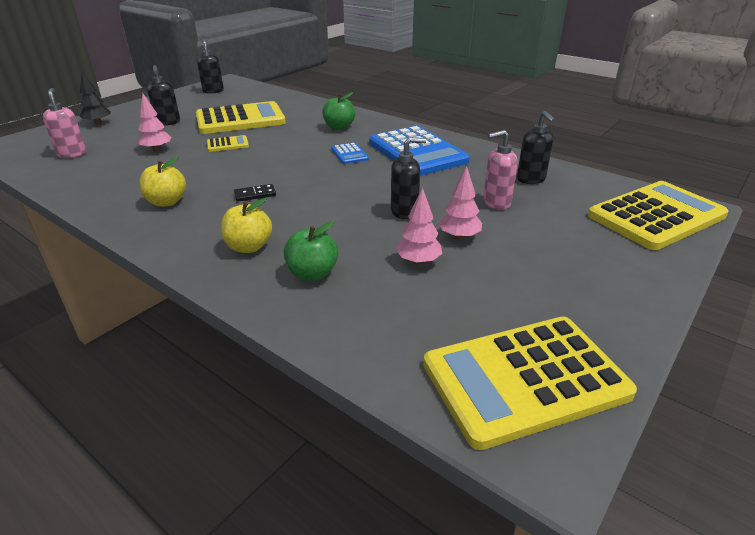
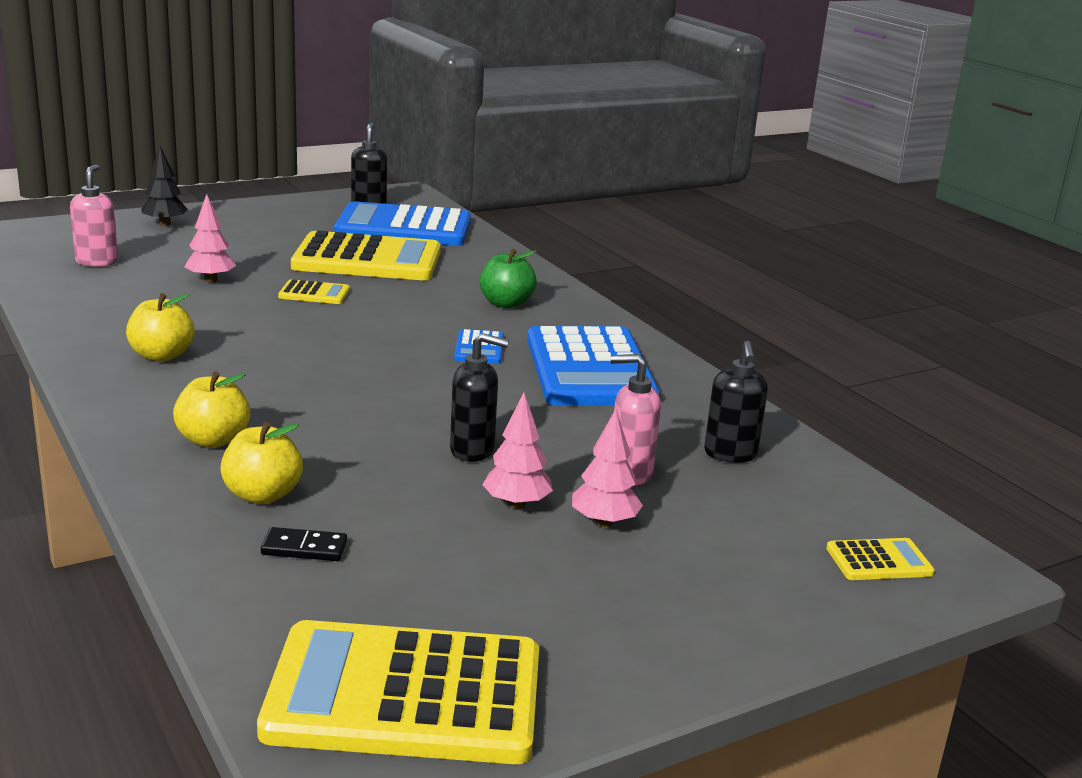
camera: 20 degrees right, 10 degrees down
(168, 122) = (260, 242): black soap dispenser -> none
(244, 99) = (403, 227): none -> blue calculator
(255, 195) = (285, 374): black domino -> black domino (304, 548)
(312, 273) = (262, 495): green apple -> yellow apple
(418, 261) = (421, 519): pink tree -> pink tree (604, 522)
(656, 216) = (879, 561): yellow calculator -> yellow calculator, size x0.43

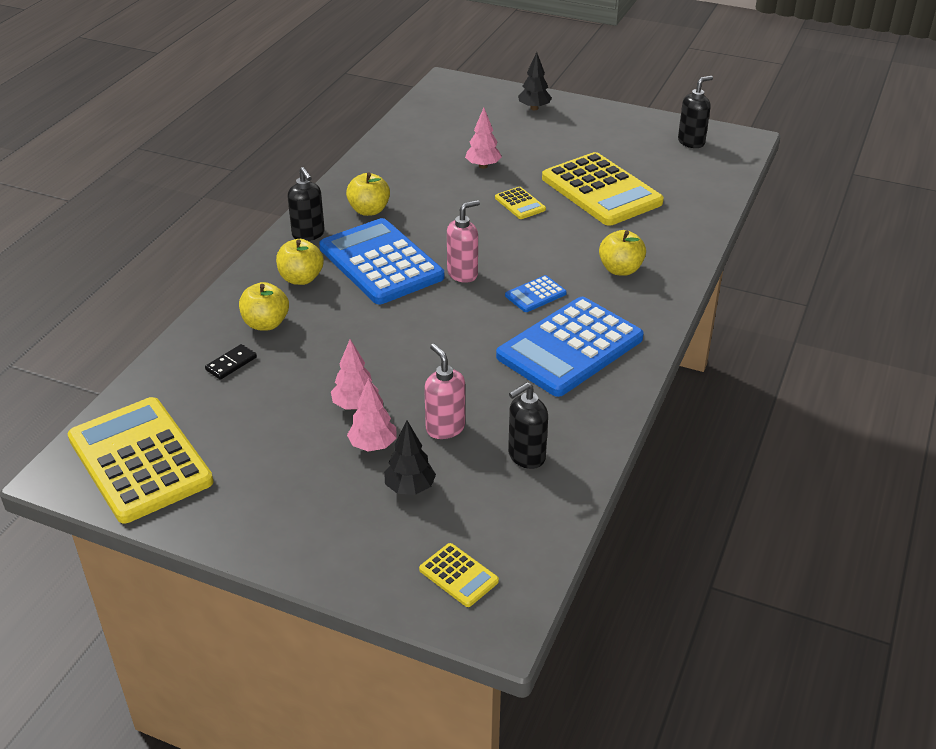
camera: 55 degrees right, 15 degrees up
(97, 262) = (449, 125): pink soap dispenser -> pink soap dispenser (463, 274)
(304, 548) = (231, 364): black domino -> black domino turned 75 degrees clockwise
(403, 227) = (678, 172): blue calculator -> blue calculator (381, 263)
(473, 451) = (397, 360): black soap dispenser -> black soap dispenser (308, 234)
(506, 303) = (620, 269): green apple -> yellow apple
(705, 531) = (410, 488): none -> black tree

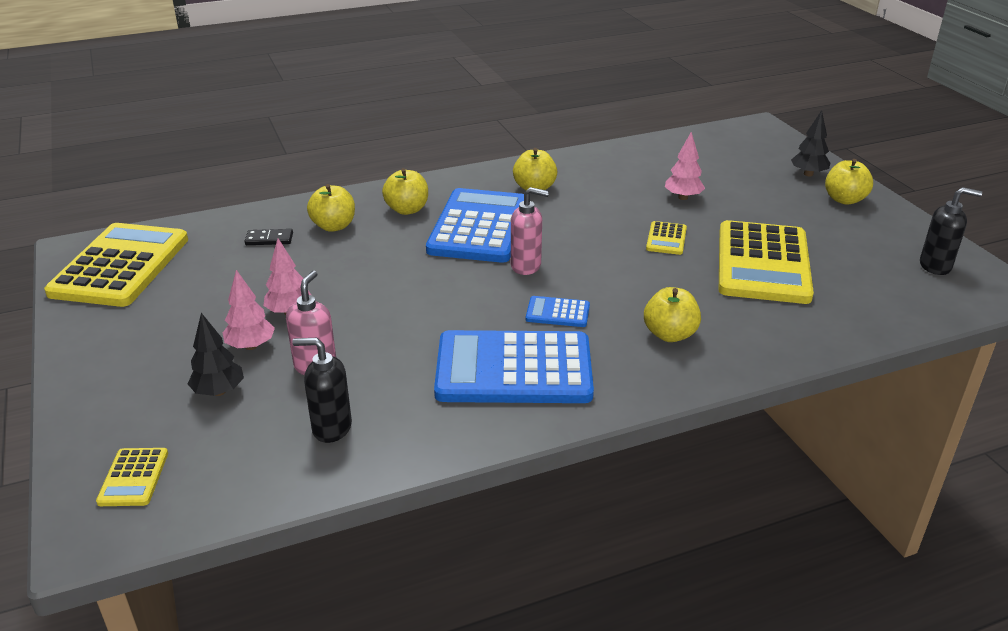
camera: 45 degrees right, 5 degrees down
(308, 234) = (463, 184): black soap dispenser -> none
(582, 118) = (844, 199): none -> yellow apple

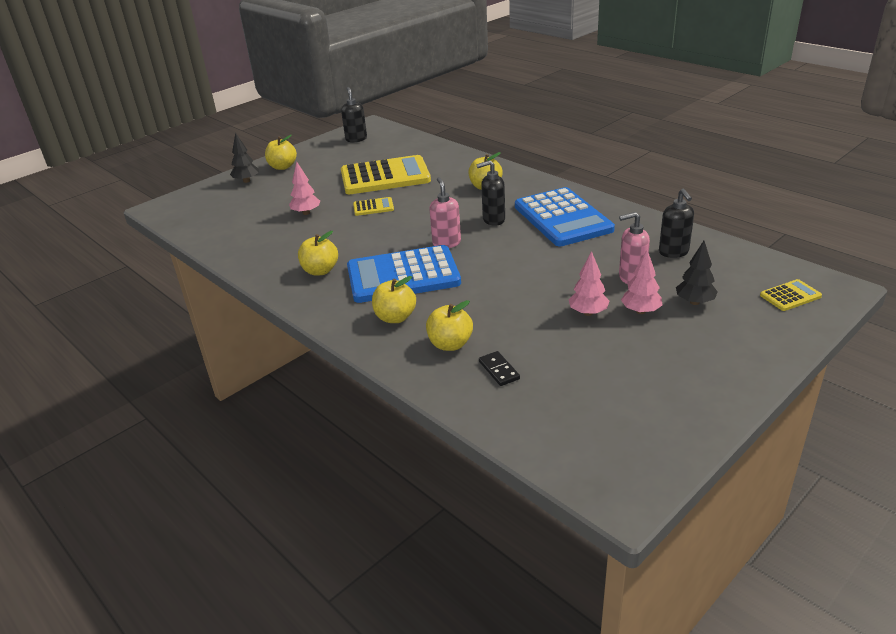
camera: 110 degrees left, 0 degrees up
(120, 266) = (618, 440): yellow calculator -> none
(557, 313) = (493, 220): blue calculator -> black soap dispenser

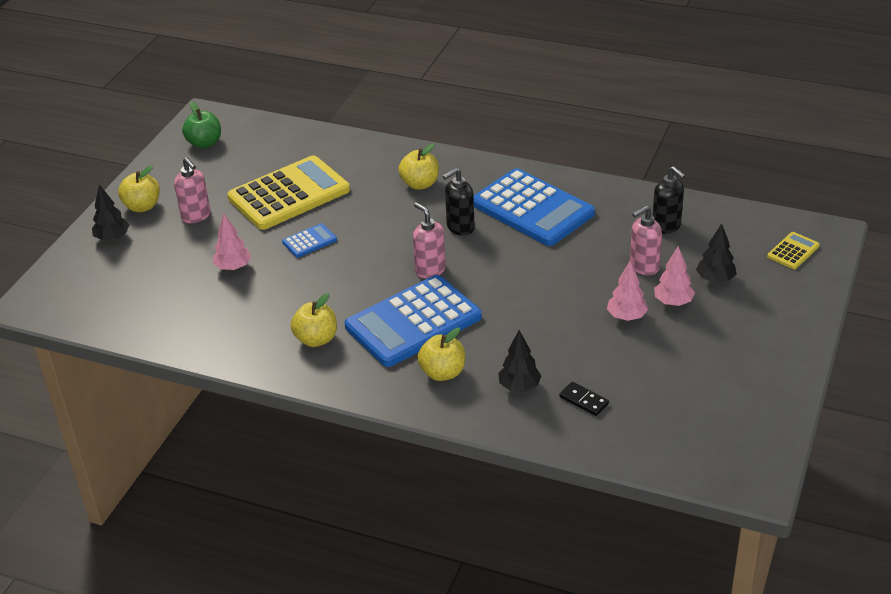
camera: 25 degrees left, 5 degrees up
(311, 178) = (196, 216): none -> pink soap dispenser
(356, 139) = (204, 143): black soap dispenser -> green apple
(373, 207) = (309, 241): yellow calculator -> blue calculator
(450, 344) = (519, 387): yellow apple -> black tree

